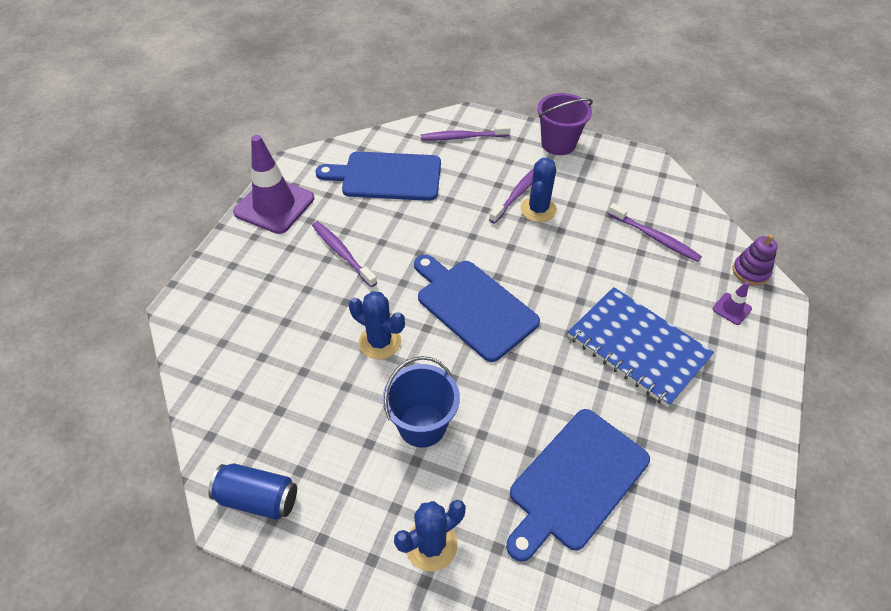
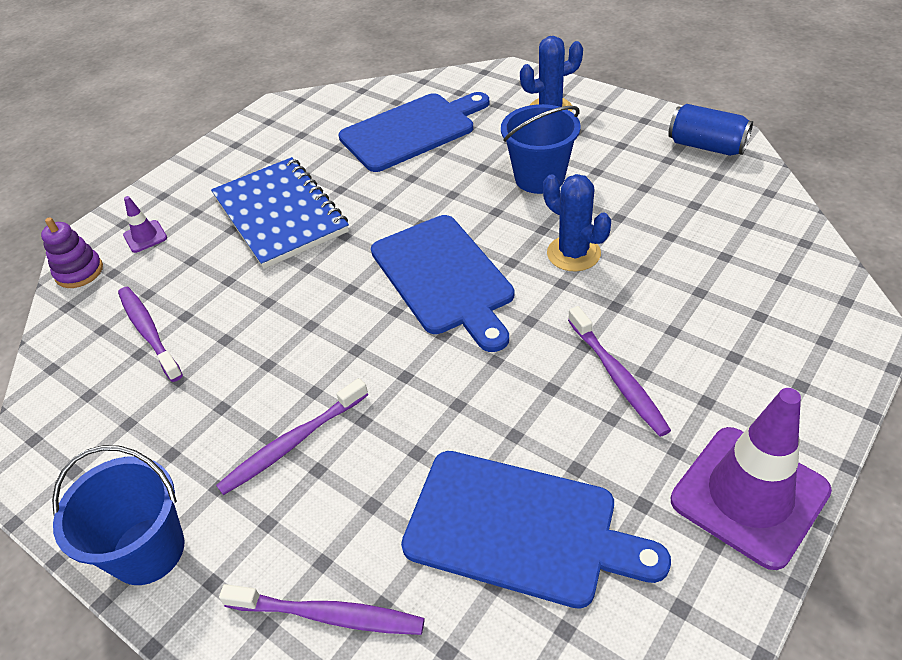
camera: 160 degrees left, 5 degrees down
(538, 209) = (279, 405): blue cactus -> none
(558, 144) = (148, 550): purple bucket -> blue bucket

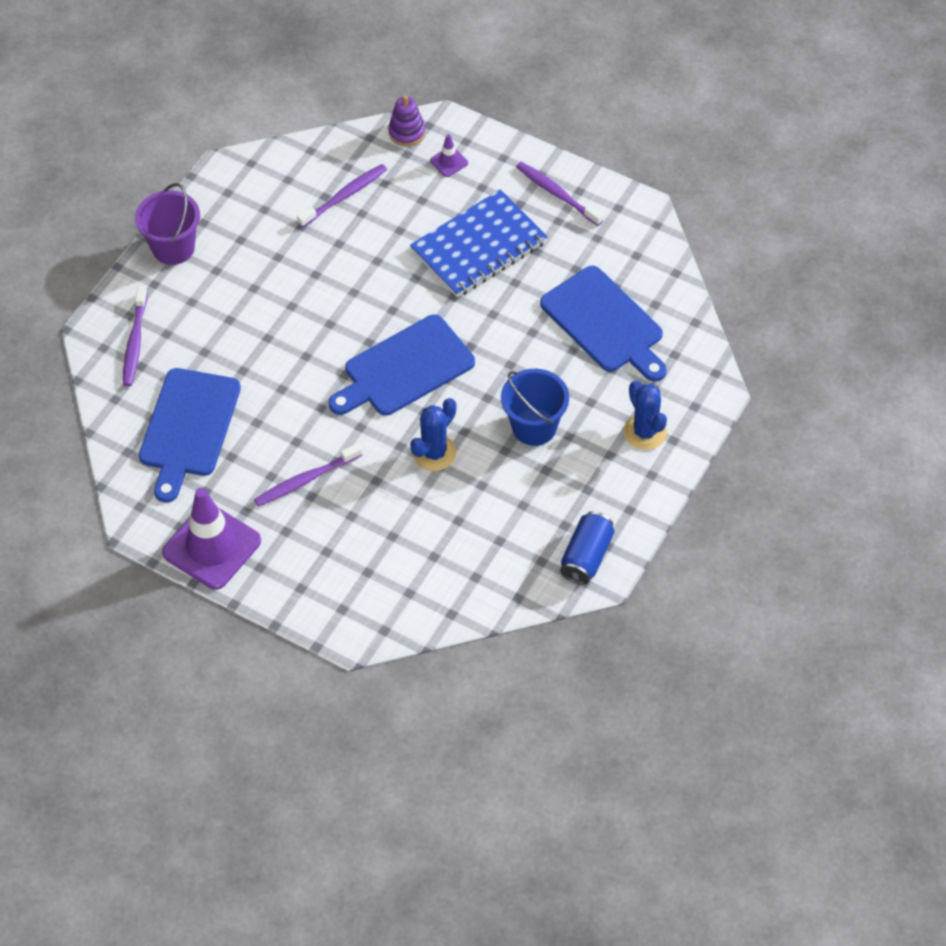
camera: 80 degrees right, 10 degrees up
(148, 550) = (173, 248): blue bucket -> purple bucket
(293, 443) = (249, 302): purple toothbrush -> purple toothbrush (557, 194)

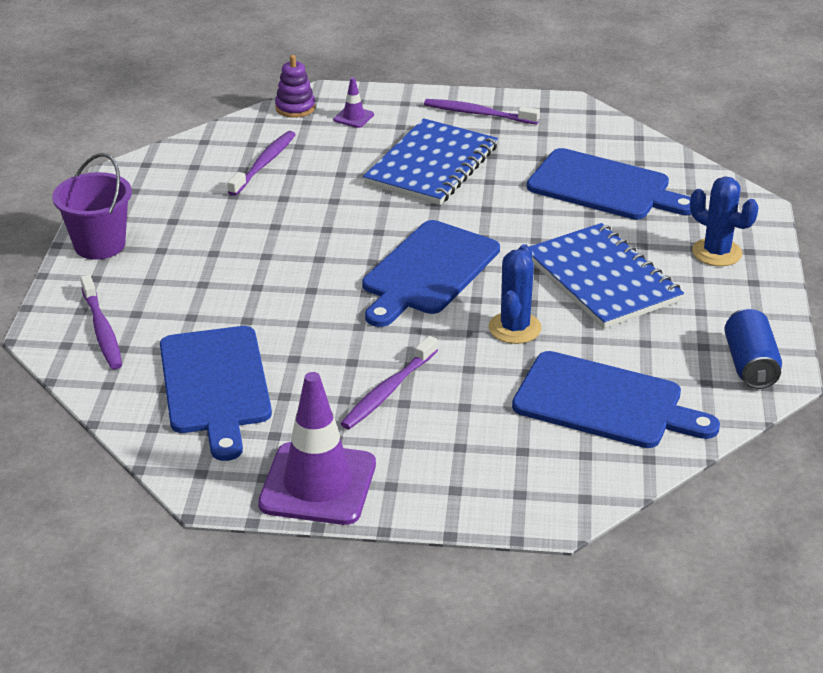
camera: 25 degrees left, 20 degrees down
(454, 551) = (605, 402): none -> blue cutting board
(534, 427) = (602, 279): blue bucket -> blue notebook

